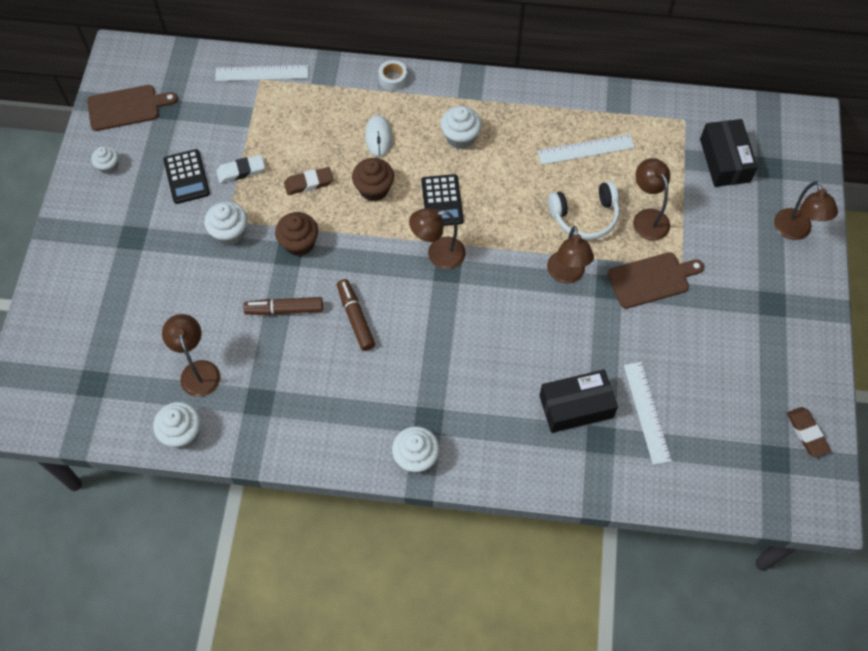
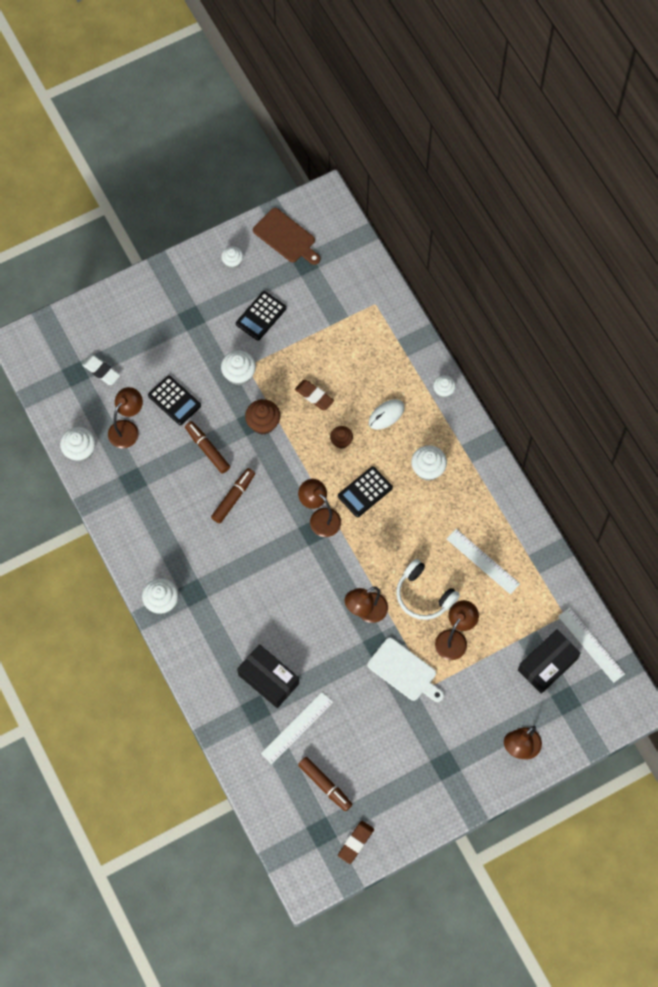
camera: 55 degrees right, 5 degrees up
(206, 307) = (174, 400): none -> black calculator
(241, 171) = (291, 346): white eraser -> white eraser (101, 371)
(262, 73) = (381, 301): white ruler -> white ruler (591, 645)
(374, 189) = (341, 441): brown cupcake -> brown cupcake, size x0.65
(393, 79) = (443, 390): white tape -> white cupcake
(652, 279) = (404, 671): brown cutting board -> white cutting board
(726, 424) = (325, 785): none -> brown marker

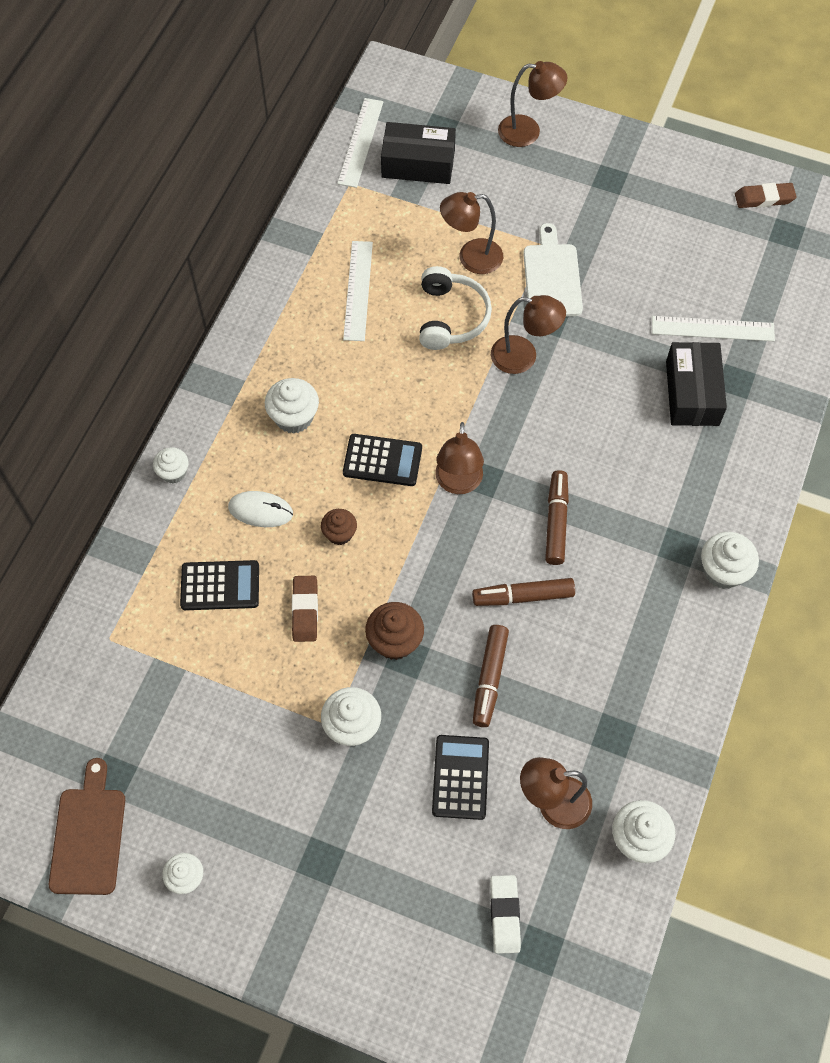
camera: 130 degrees left, 5 degrees down
(261, 316) = (242, 768): black calculator -> black calculator (220, 585)
(325, 785) = (740, 262): brown marker -> brown marker (556, 521)

